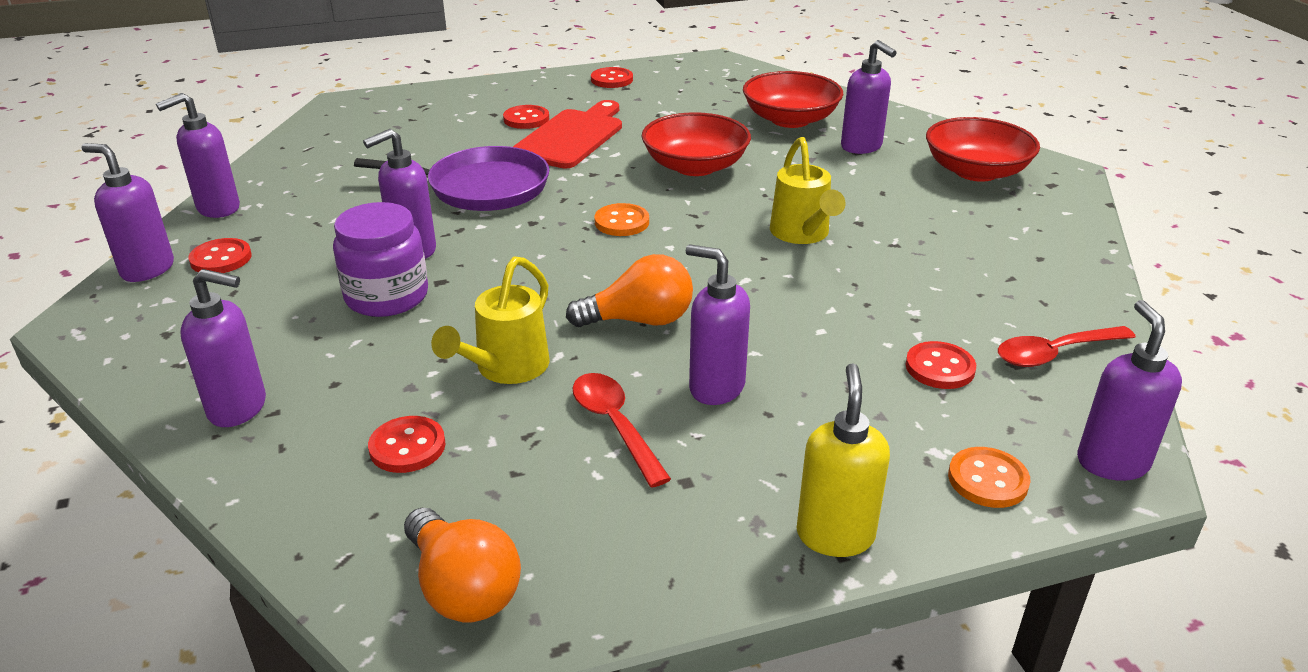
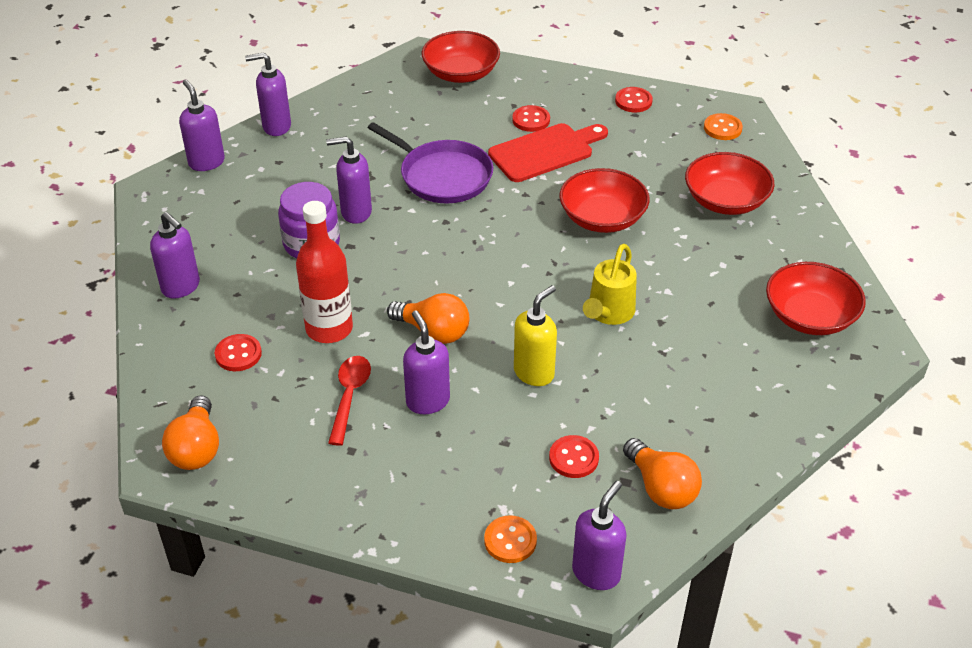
camera: 35 degrees right, 10 degrees up
(221, 259) = (248, 171): red button -> none
(405, 106) = (461, 73): none -> red bowl
(506, 368) = (329, 329): yellow watering can -> red bottle
(621, 222) = (501, 247): orange button -> orange button (722, 128)
(835, 535) = (392, 523): yellow soap dispenser -> yellow soap dispenser (534, 373)
(861, 147) = (749, 253): purple soap dispenser -> none
(1055, 353) = (661, 488): red spoon -> orange light bulb

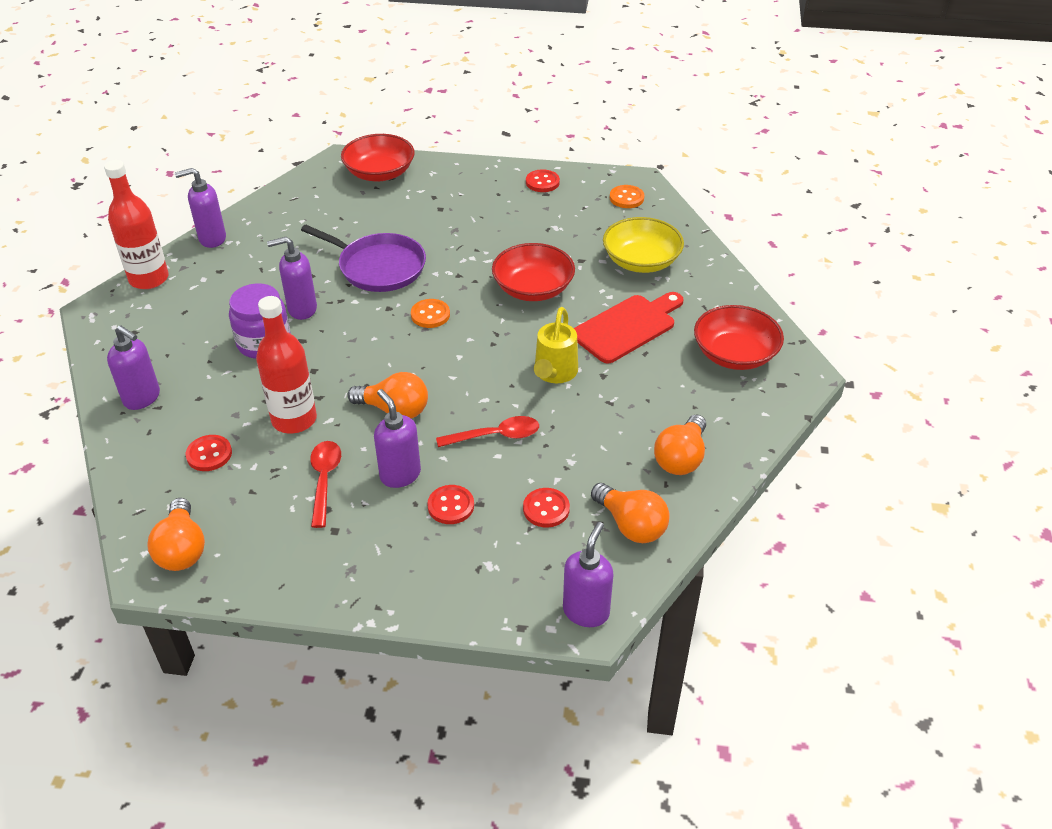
camera: 10 degrees left, 0 degrees up
(206, 162) = (149, 279): purple soap dispenser -> red bottle
(510, 541) = (500, 593): orange button -> orange button (430, 315)
(531, 120) = (452, 208): red button -> red button (451, 506)
(534, 373) = (495, 436): yellow soap dispenser -> red spoon
(545, 152) = (470, 235): red cutting board -> red cutting board (627, 327)
(725, 201) = (641, 261): red bowl -> yellow bowl
(728, 423) = (681, 458): none -> orange light bulb

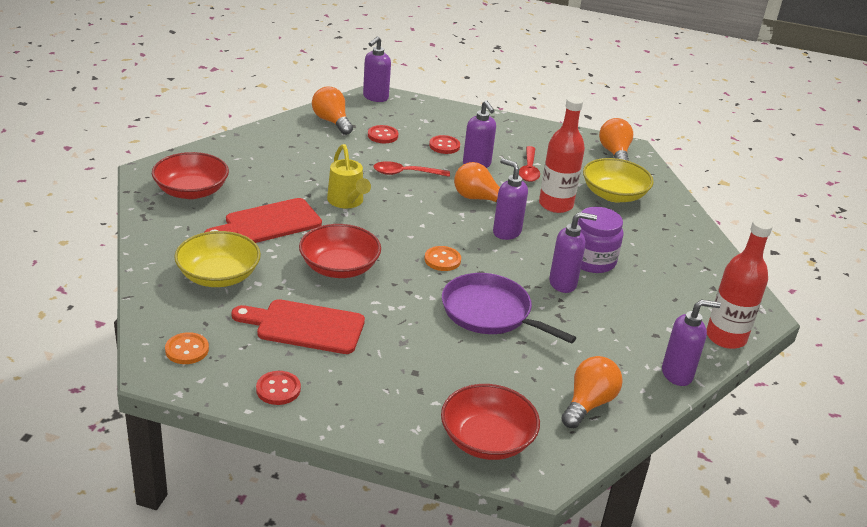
camera: 175 degrees left, 10 degrees down
(142, 398) = (680, 236): purple soap dispenser -> purple soap dispenser (506, 232)
(209, 454) = (614, 195): red button -> yellow bowl
(542, 229) = (305, 326): none -> red cutting board
(554, 373) = (347, 202): yellow watering can -> yellow watering can turned 135 degrees clockwise
(681, 458) = (279, 143): orange light bulb -> orange light bulb (588, 403)

